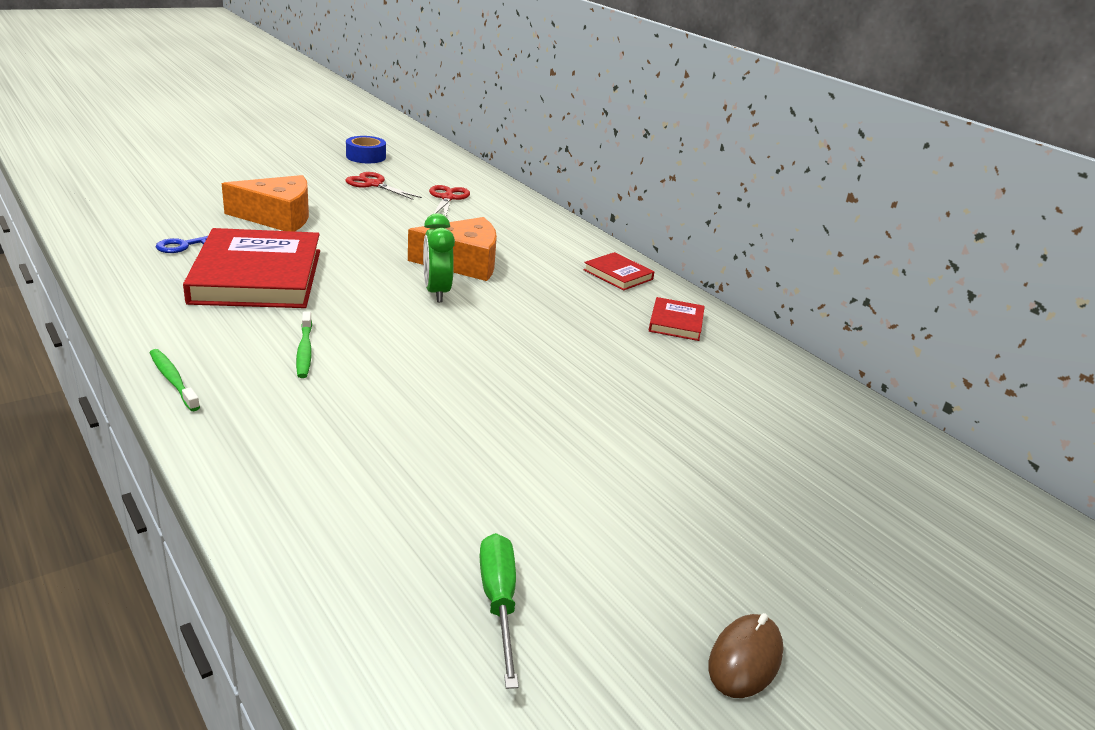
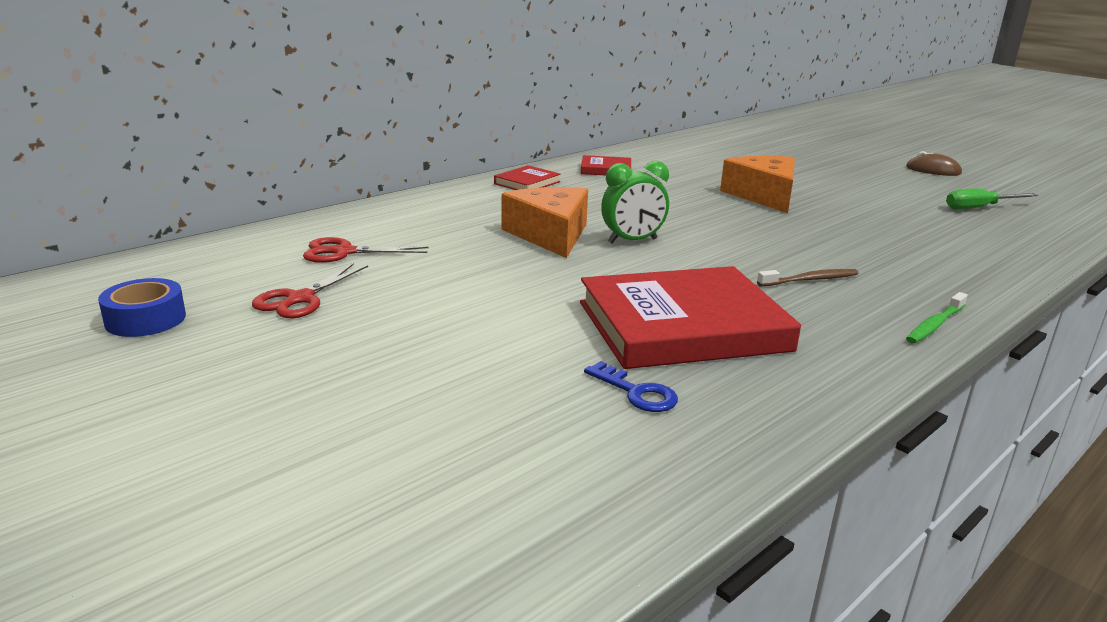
camera: 95 degrees left, 5 degrees down
(277, 217) = (479, 346): orange cheese -> orange cheese (764, 196)
(304, 350) = (810, 280): green toothbrush -> brown toothbrush

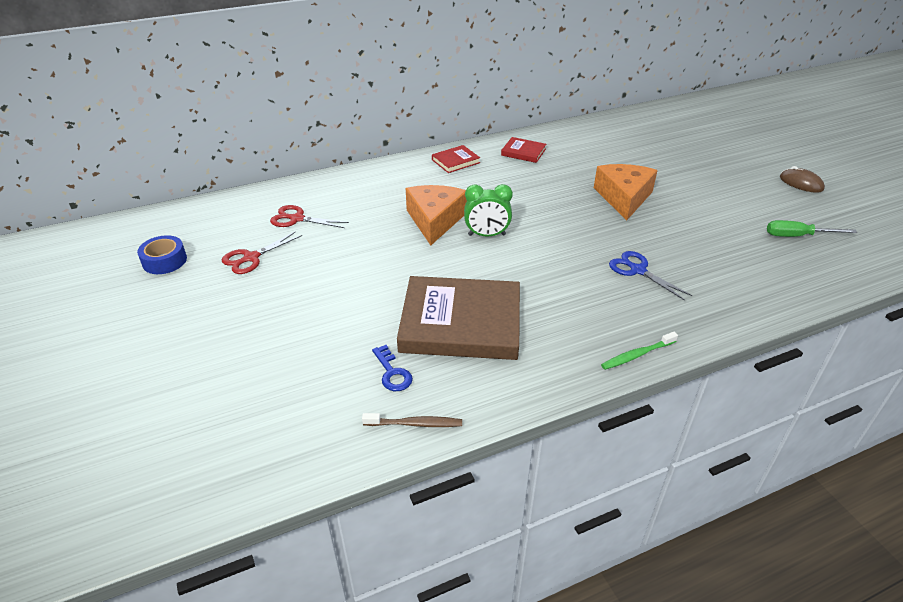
camera: 20 degrees right, 15 degrees up
(682, 326) = (461, 323): red book -> brown book
(810, 280) = (583, 295): brown toothbrush -> brown toothbrush (415, 424)
(847, 251) = (637, 270): none -> blue scissors

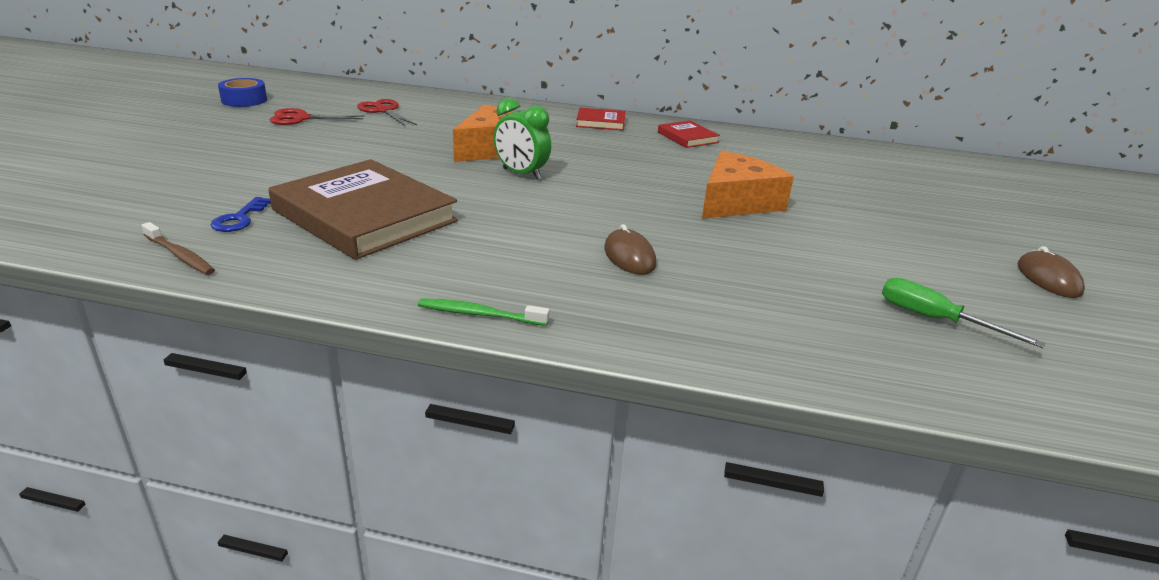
camera: 35 degrees right, 10 degrees down
(637, 270) = (629, 257): blue scissors -> brown mouse

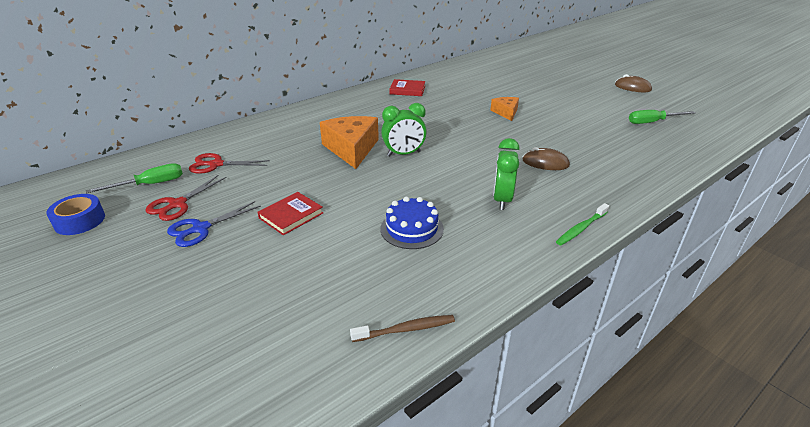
camera: 50 degrees left, 5 degrees up
(239, 219) = (363, 285): blue key -> none
(271, 136) = (200, 229): none -> blue scissors
(321, 102) = (150, 184): none -> green screwdriver
(364, 216) = (412, 229): brown book -> blue cake
(488, 249) = (502, 200): none -> green clock
(600, 122) = (351, 102): red book -> red book (291, 215)
(737, 202) = (506, 112): orange cheese -> orange cheese, size x0.55

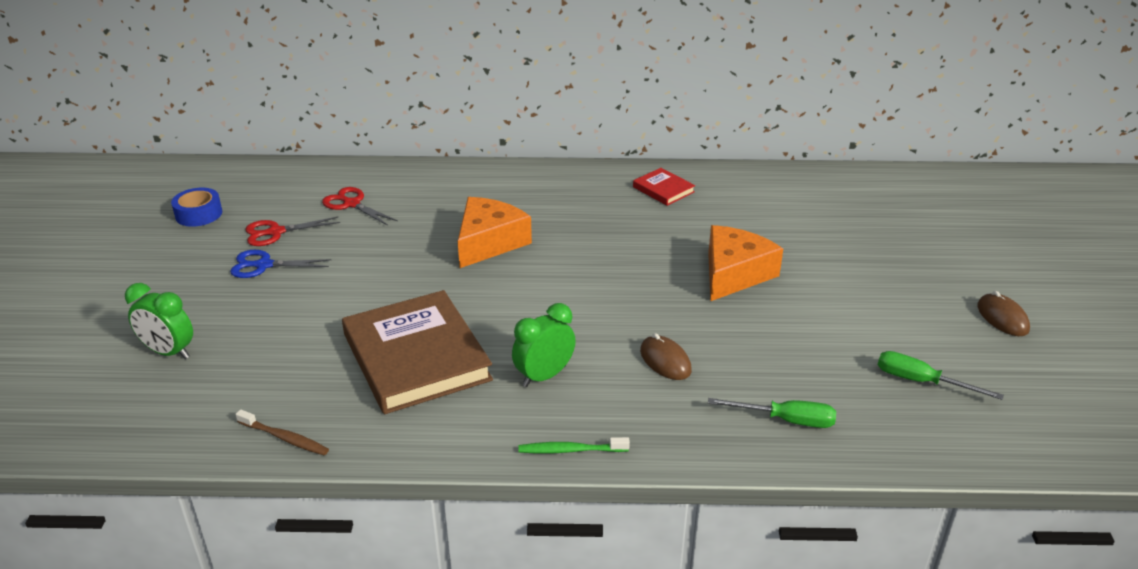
camera: 40 degrees right, 0 degrees up
(150, 184) = (280, 201): green screwdriver -> green screwdriver (786, 420)
(291, 215) = (341, 289): red book -> none
(404, 154) = (530, 273): green clock -> green clock (169, 352)
(412, 229) = (416, 357): blue cake -> brown book
(506, 112) = (734, 274): orange cheese -> orange cheese, size x1.80

